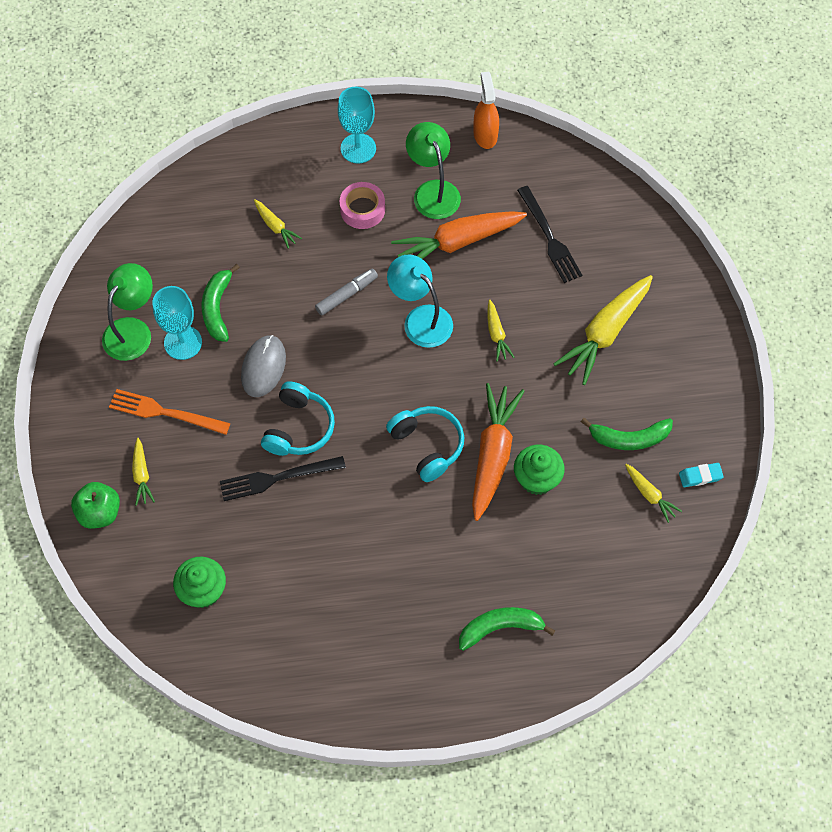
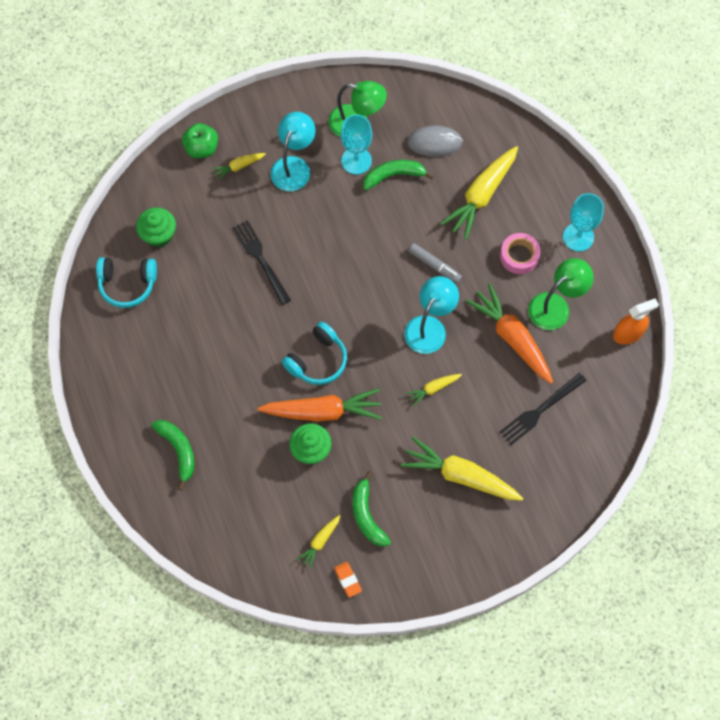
camera: 75 degrees right, 5 degrees up
(165, 412) = (294, 166): orange fork -> turquoise lamp
(263, 367) = (351, 223): grey mouse -> grey mouse (434, 142)
(275, 227) = (481, 196): yellow carrot -> yellow carrot, size x2.05
(298, 428) = (307, 262): turquoise headphones -> turquoise headphones (127, 284)
(700, 476) = (347, 580): turquoise eraser -> orange eraser

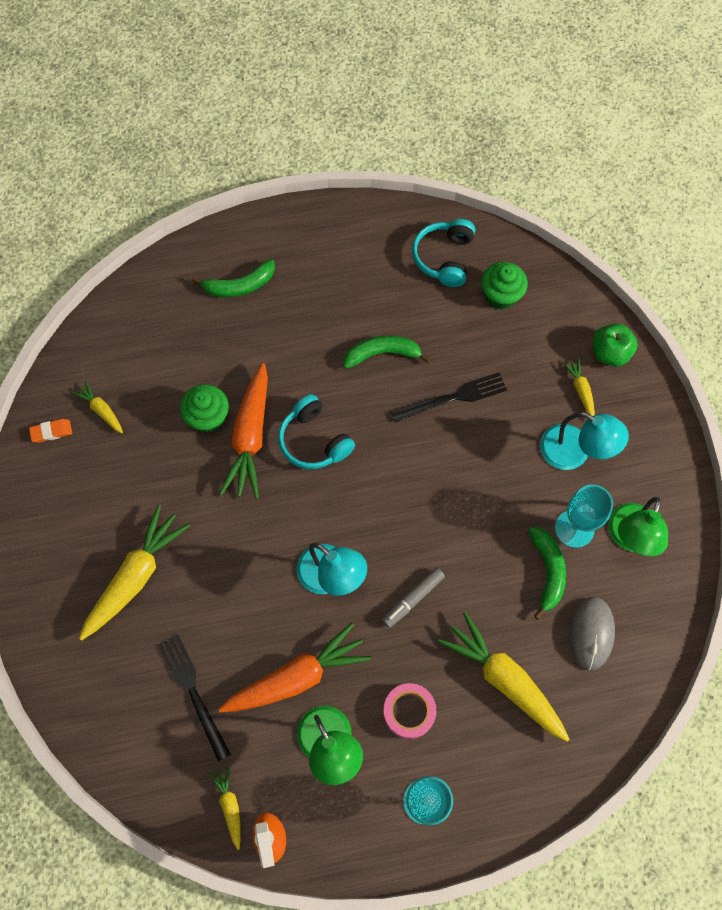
camera: 100 degrees right, 0 degrees up
(367, 515) = (117, 464): green banana -> green banana (382, 354)
(433, 389) = (250, 565): yellow carrot -> yellow carrot (230, 806)

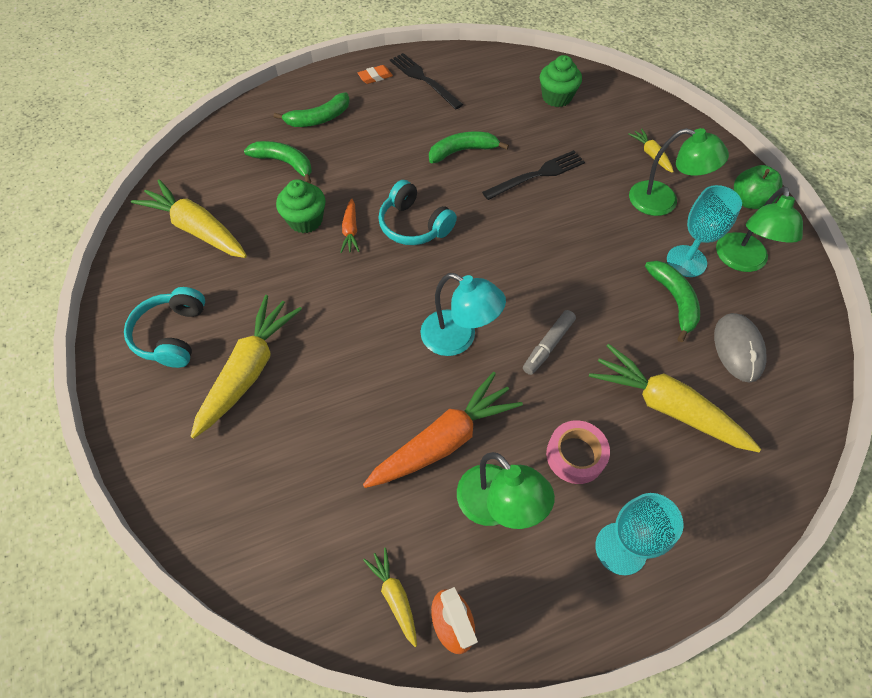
camera: 10 degrees left, 10 degrees down
(51, 432) = (147, 254): orange eraser -> orange eraser (375, 77)
(101, 410) = (197, 229): yellow carrot -> yellow carrot, size x2.05
(193, 692) = (330, 475): black fork -> black fork (423, 79)
(196, 340) = (284, 163): none -> green banana
(250, 437) = (350, 231): orange carrot -> orange carrot, size x0.49
(444, 258) = (499, 78): turquoise headphones -> turquoise headphones (172, 335)
(574, 453) = (663, 201): turquoise lamp -> green lamp
(609, 353) = (666, 125): green apple -> green apple (749, 201)

